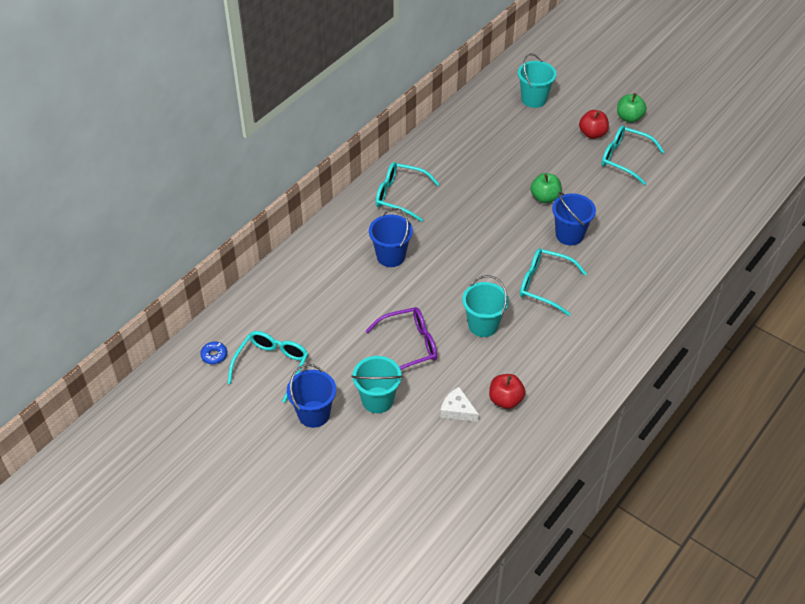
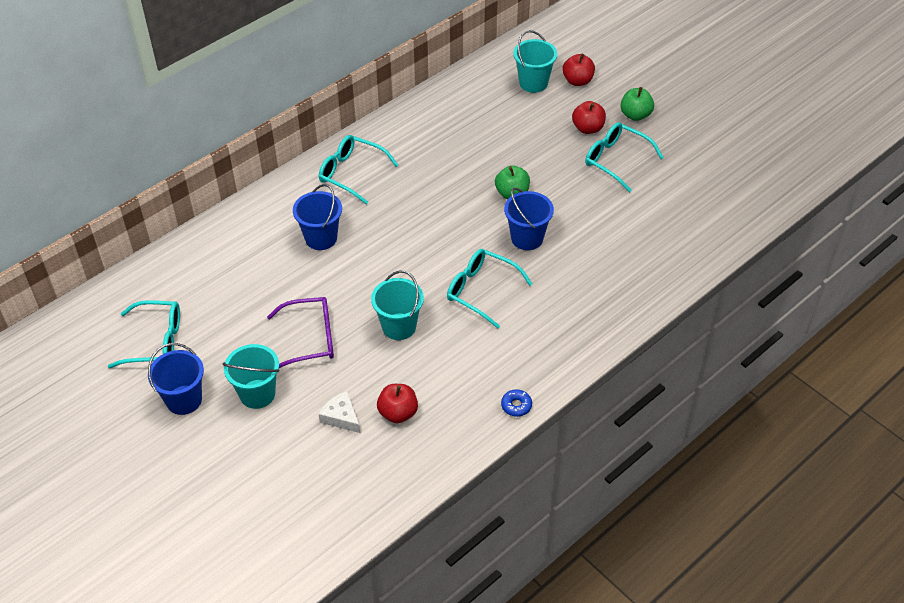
camera: 10 degrees right, 0 degrees up
(214, 355) = (98, 322): blue donut -> blue donut (516, 406)
(272, 366) = (156, 341): turquoise glasses -> turquoise glasses turned 60 degrees clockwise
(571, 93) = (577, 81): none -> red apple

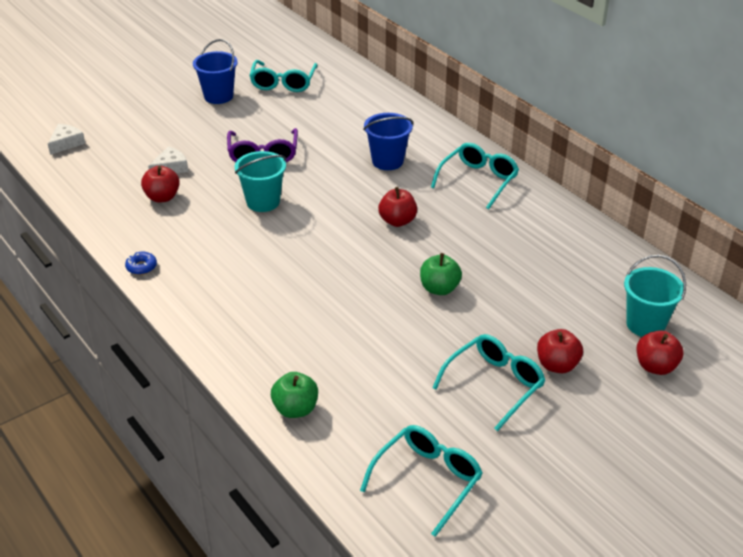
camera: 95 degrees right, 10 degrees down
(257, 394) = (211, 128): turquoise bucket -> none
(292, 536) = (66, 143): none -> white cheese
(420, 225) = (397, 221): none -> red apple
(481, 291) = (296, 255): turquoise glasses -> turquoise glasses (427, 480)
(527, 238) = (366, 294): blue bucket -> none
(635, 115) = (588, 416): green apple -> green apple (295, 409)

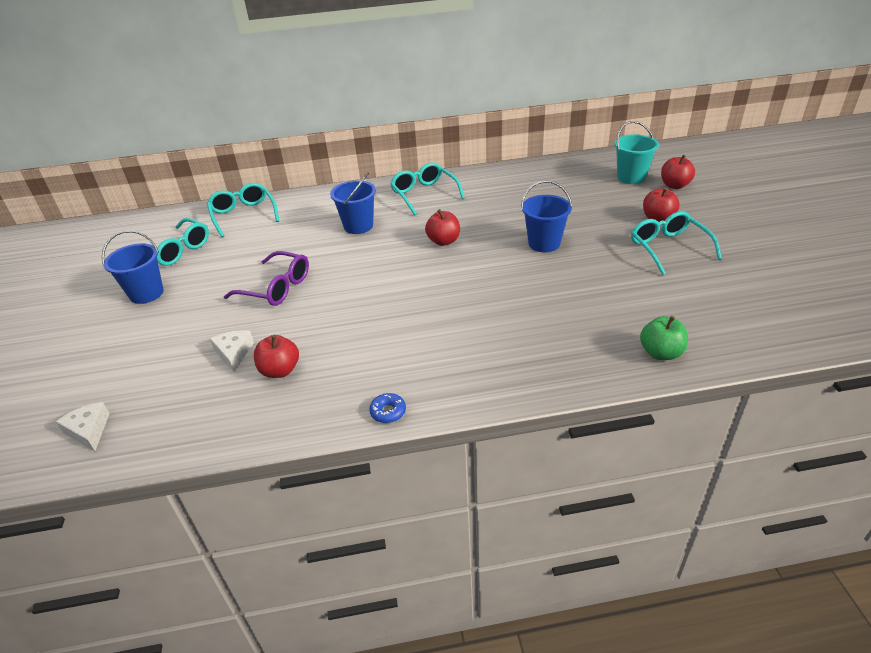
camera: 60 degrees left, 0 degrees up
(263, 202) = (352, 305): turquoise bucket -> none
(427, 480) = (766, 304): turquoise glasses -> turquoise glasses (243, 215)
(439, 289) = (544, 243): green apple -> blue bucket

